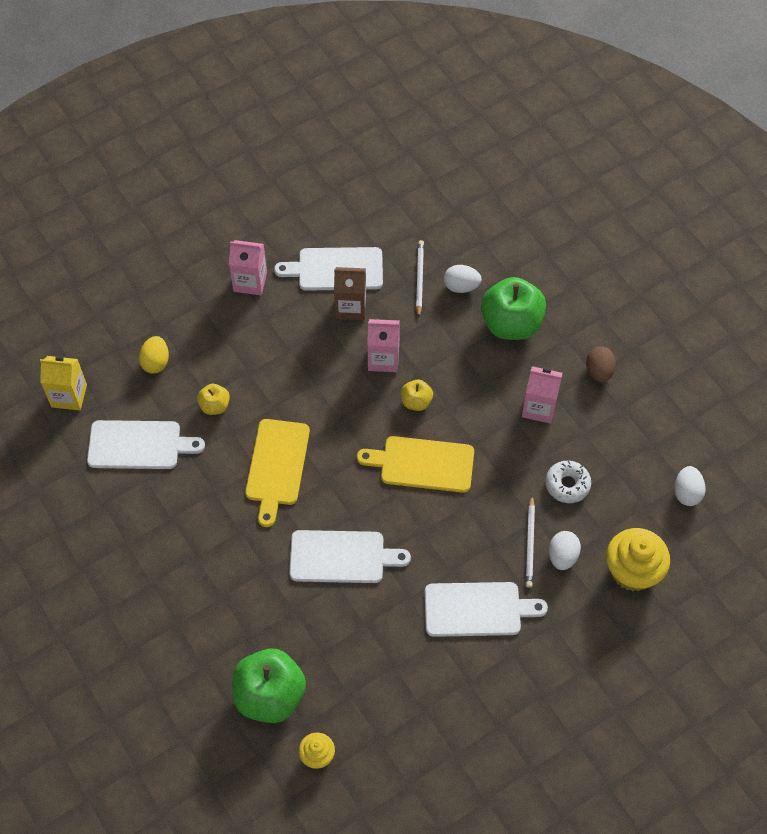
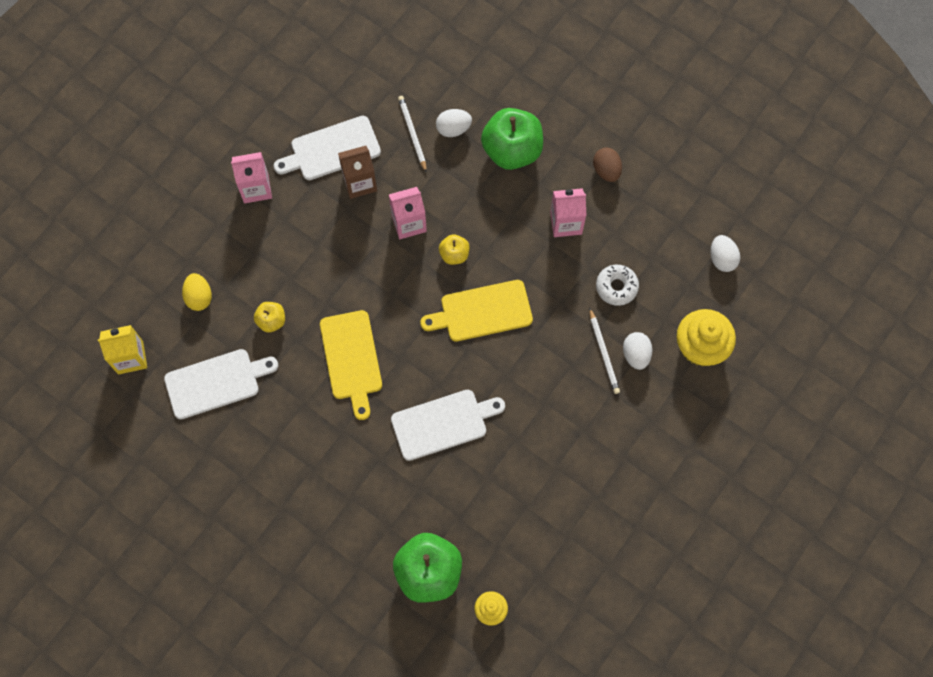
camera: 20 degrees left, 10 degrees up
(477, 609) = (580, 429): white cutting board -> none

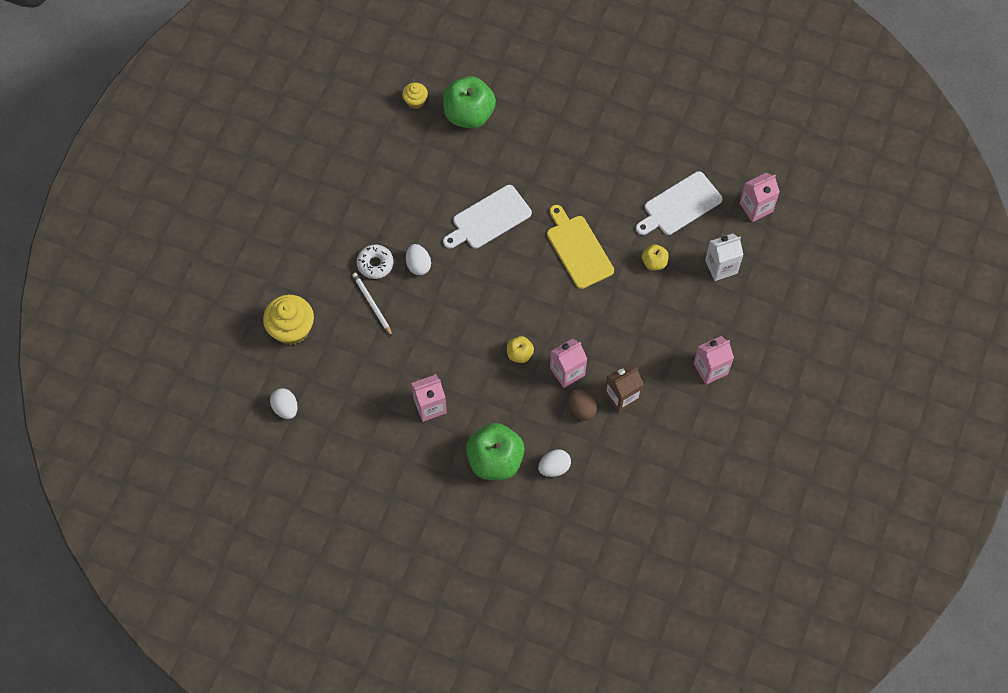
camera: 165 degrees right, 5 degrees down
(130, 357) = (756, 207): yellow carton -> pink carton
(199, 297) = (721, 266): yellow egg -> white carton
(331, 149) = (657, 420): white cutting board -> none
(412, 133) = (590, 453): white pencil -> none
(482, 311) = (482, 312): yellow cutting board -> none
(606, 170) = (404, 463): brown egg -> brown egg (581, 409)
(616, 287) = (373, 361): white donut -> white donut (375, 264)
(636, 354) = (345, 309): white egg -> white egg (418, 265)

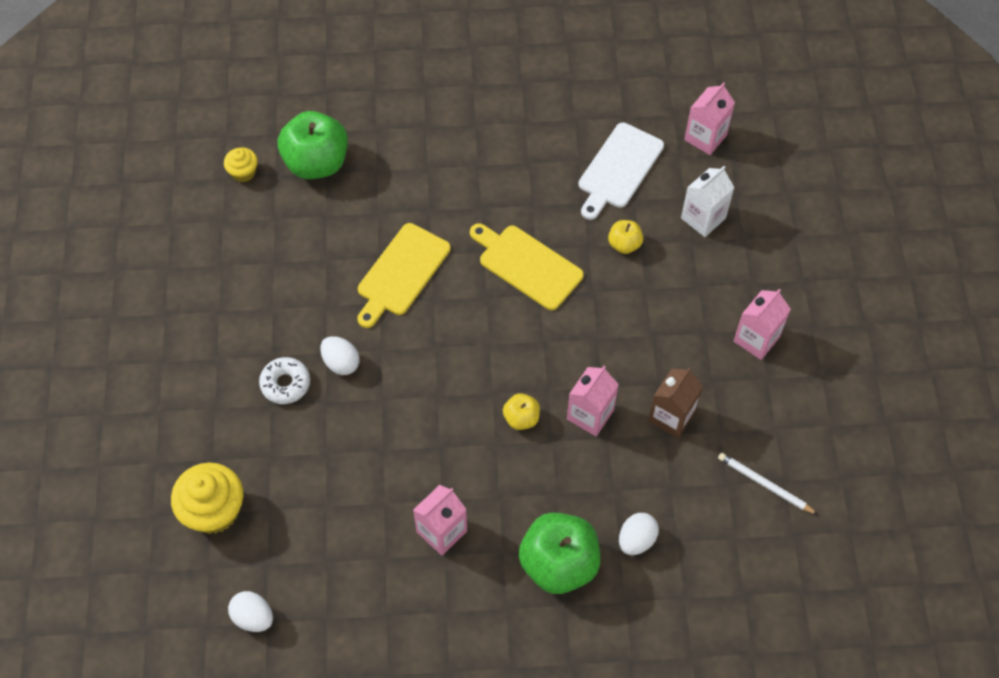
camera: 25 degrees left, 5 degrees down
(372, 304) = (305, 435): white pencil -> white pencil (764, 484)
(488, 219) = (401, 273): white cutting board -> yellow cutting board
(581, 409) = (631, 453): brown egg -> none

